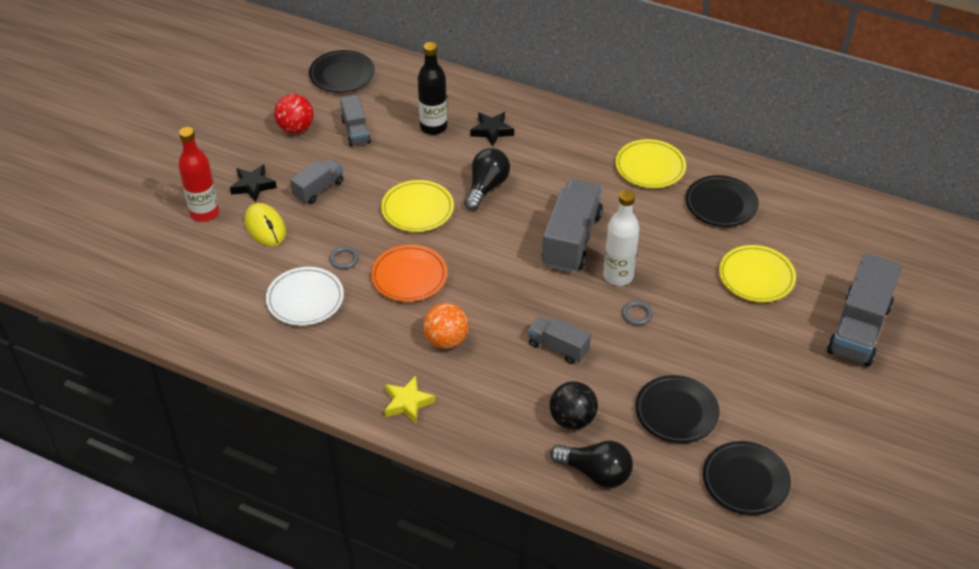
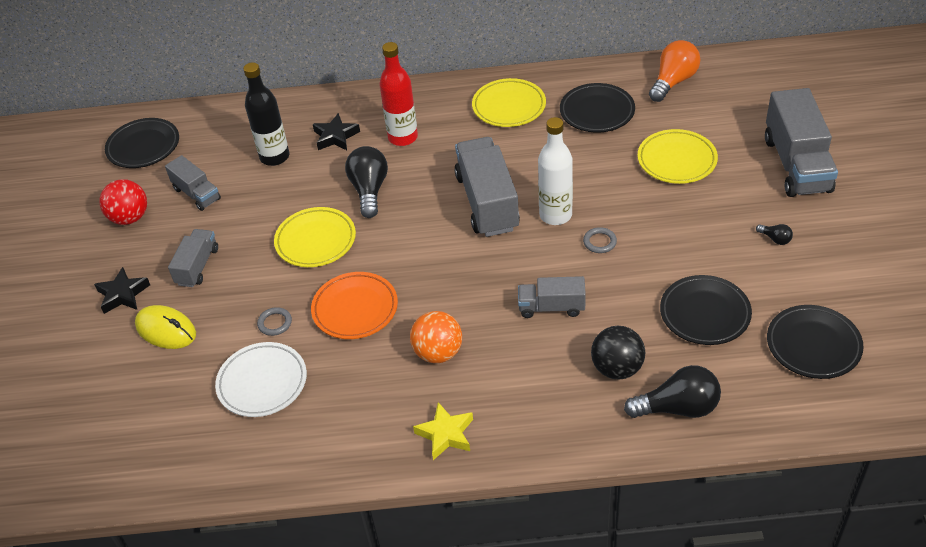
camera: 25 degrees left, 0 degrees up
(204, 213) = (87, 346): red bottle -> red bottle (403, 137)
(786, 381) = (775, 239): none -> black light bulb
(809, 207) = (673, 82): none -> orange light bulb

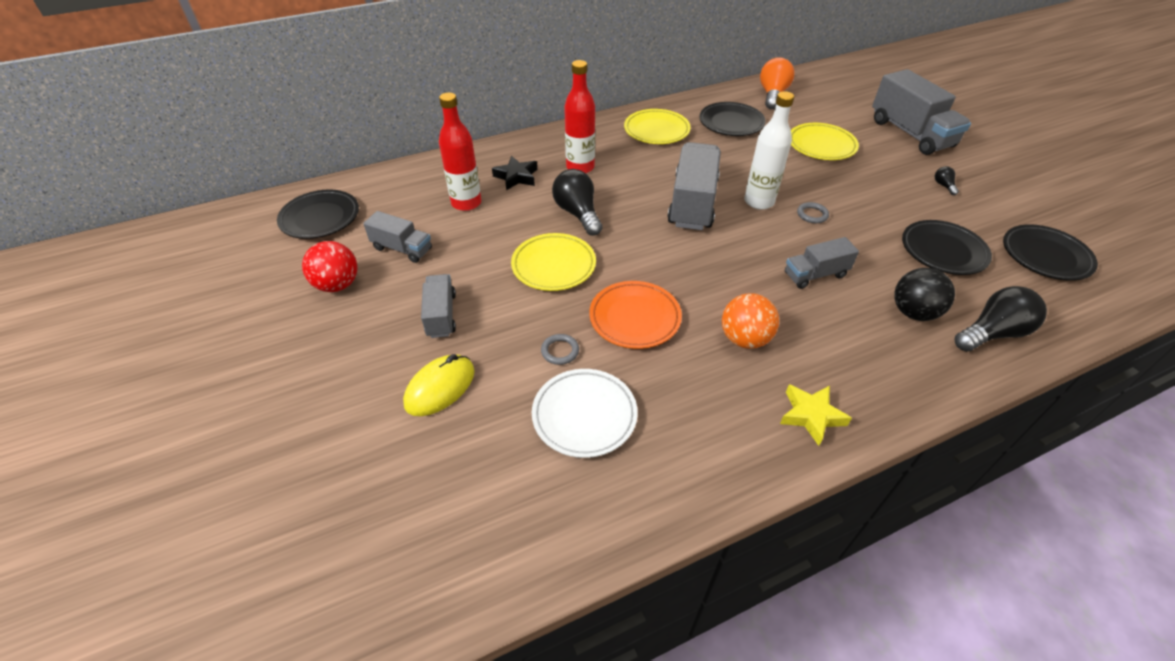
camera: 25 degrees left, 0 degrees up
(123, 294) = (368, 362): black star -> none
(166, 330) = (440, 387): yellow mouse -> yellow mouse turned 60 degrees counterclockwise
(274, 157) = (466, 203): black bottle -> red bottle
(487, 202) = (692, 203): grey truck -> grey truck turned 45 degrees clockwise
(775, 239) = (943, 185): black light bulb -> black light bulb turned 120 degrees counterclockwise

